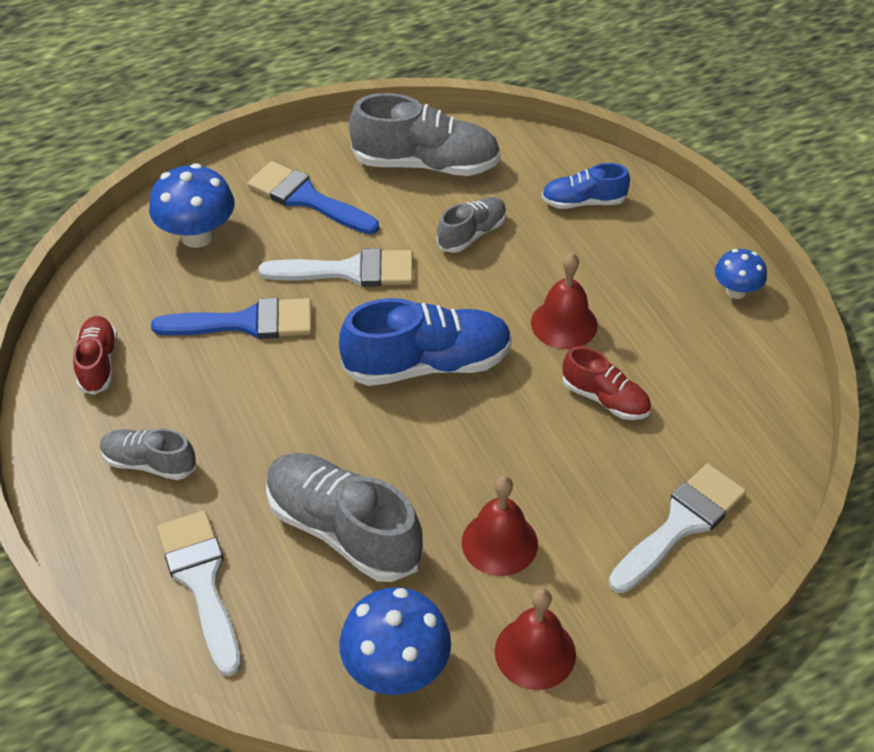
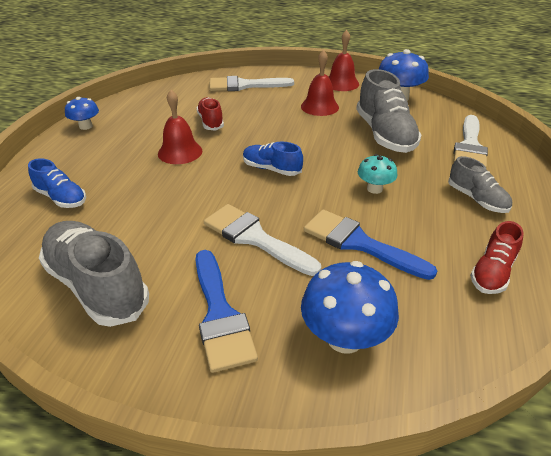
camera: 140 degrees left, 10 degrees down
(281, 407) = (374, 189): none -> turquoise mushroom
(428, 364) = (271, 169): blue shoe -> blue shoe, size x0.56
(472, 234) = (150, 217): grey shoe -> none

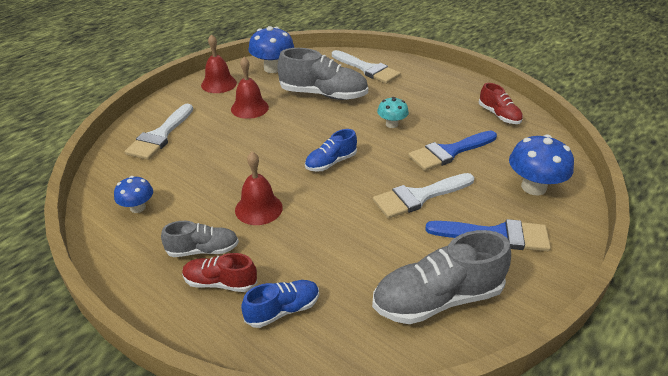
camera: 65 degrees left, 0 degrees up
(86, 126) = (134, 271): blue mushroom -> blue mushroom (138, 207)
(211, 122) = (216, 175): red shoe -> red shoe (220, 283)
(476, 199) = (428, 91): grey shoe -> grey shoe (203, 250)

